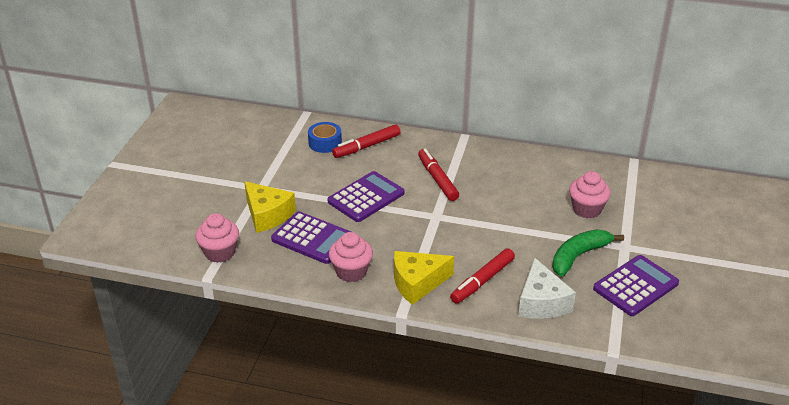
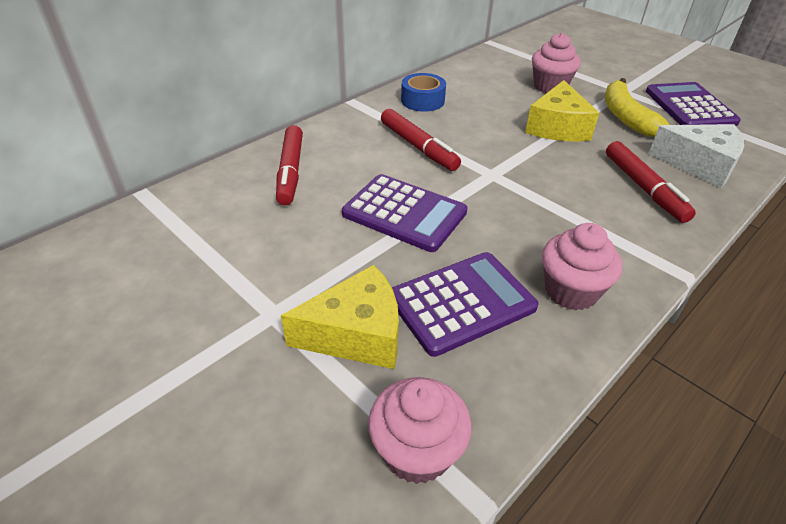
camera: 60 degrees left, 5 degrees up
(325, 143) = (237, 203): blue tape -> blue tape (422, 100)
(366, 197) = (404, 213): purple calculator -> purple calculator turned 135 degrees clockwise
(417, 283) = (626, 238): yellow cheese -> yellow cheese (557, 127)
(437, 179) = (418, 147): red marker -> red marker turned 135 degrees counterclockwise
(578, 256) = (626, 117): green banana -> yellow banana

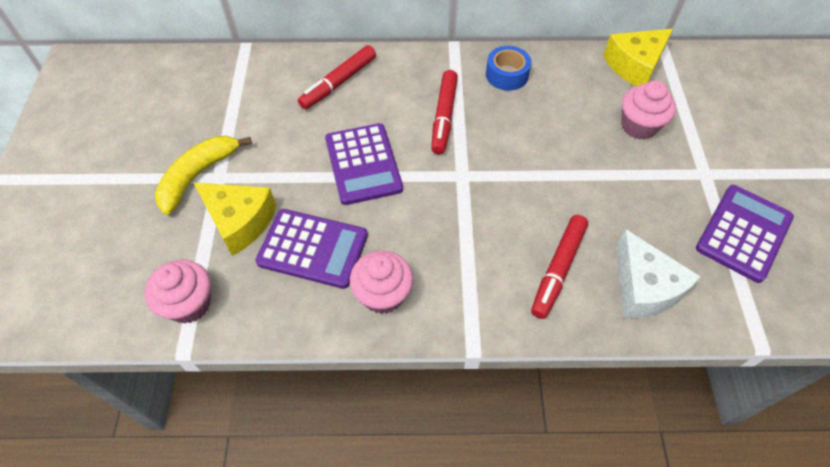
camera: 45 degrees right, 15 degrees up
(557, 127) = (578, 170): yellow cheese -> yellow cheese (635, 65)
(626, 117) = (658, 201): yellow banana -> yellow banana (198, 176)

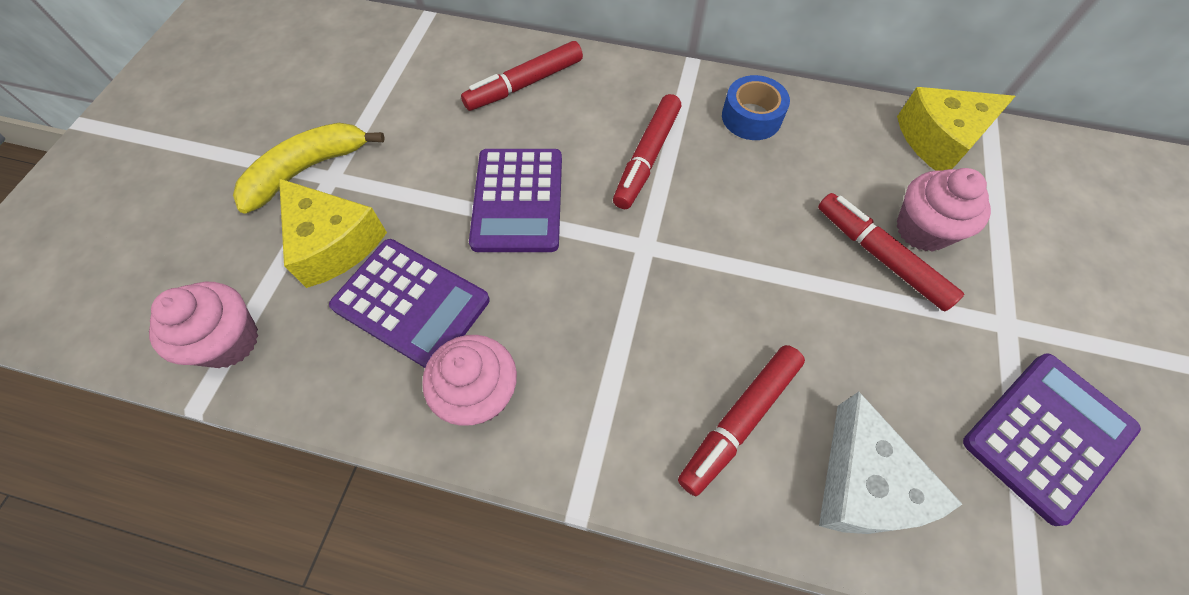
camera: 15 degrees right, 5 degrees up
(617, 149) = (880, 256): none -> red marker

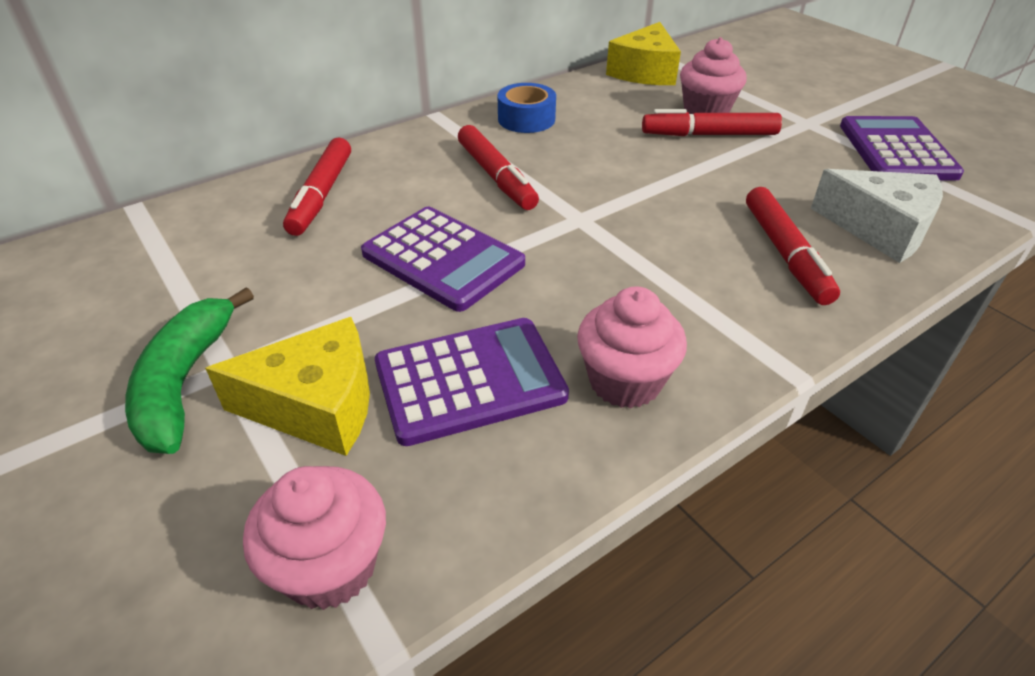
camera: 50 degrees left, 20 degrees down
(307, 170) = (185, 382): yellow banana -> green banana

